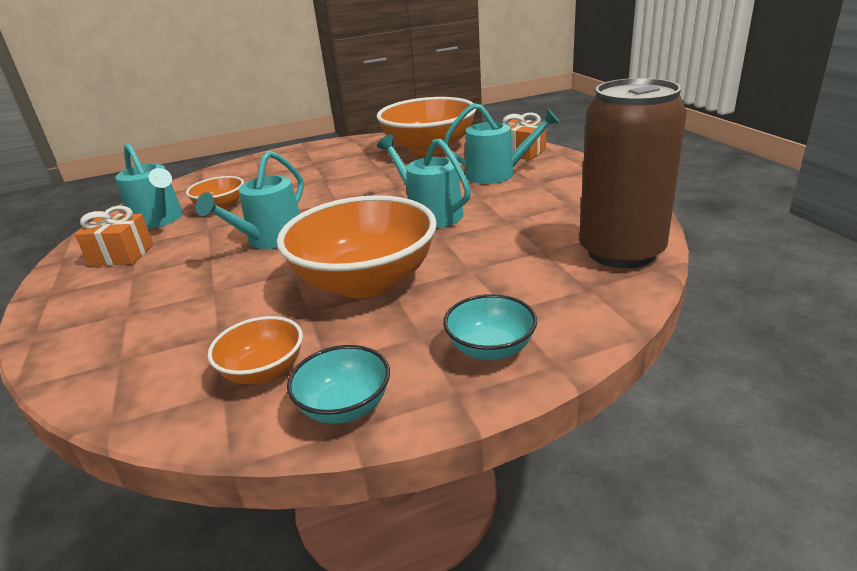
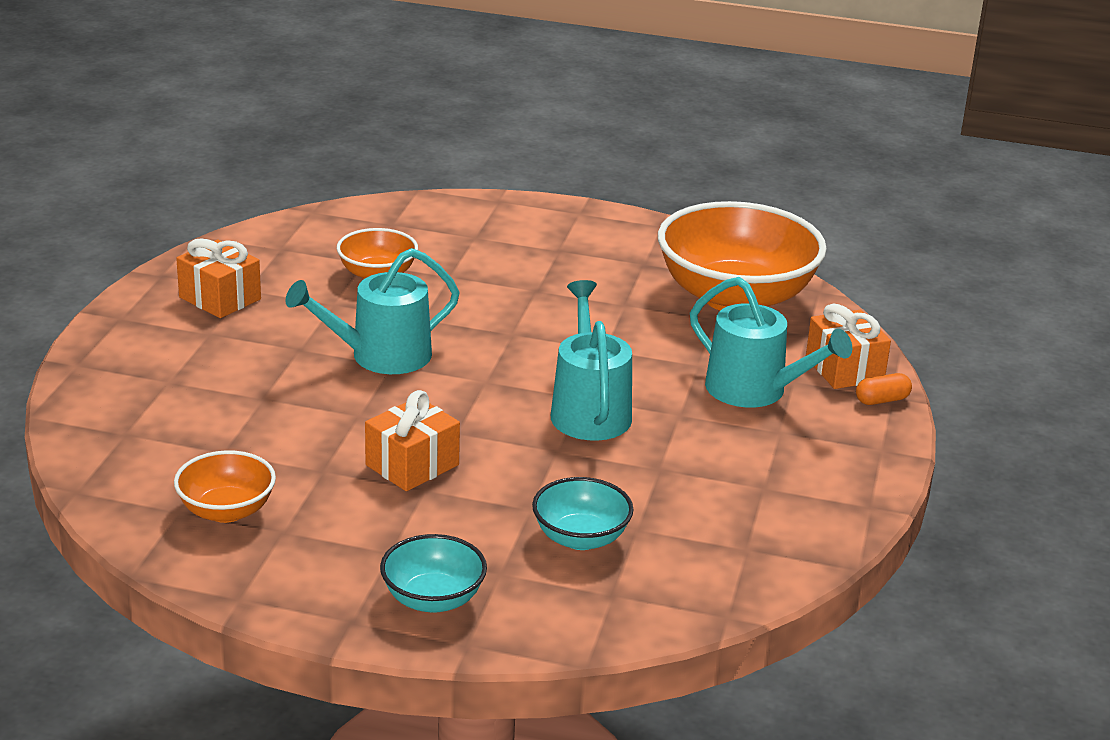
camera: 30 degrees right, 0 degrees up
(159, 220) = (296, 262): turquoise watering can -> none
(344, 406) = (256, 579): turquoise bowl -> turquoise bowl (580, 538)
(365, 281) = (412, 465): orange bowl -> orange gift
(557, 155) = (882, 400): none -> orange capsule
(621, 252) = (715, 576): brown can -> none

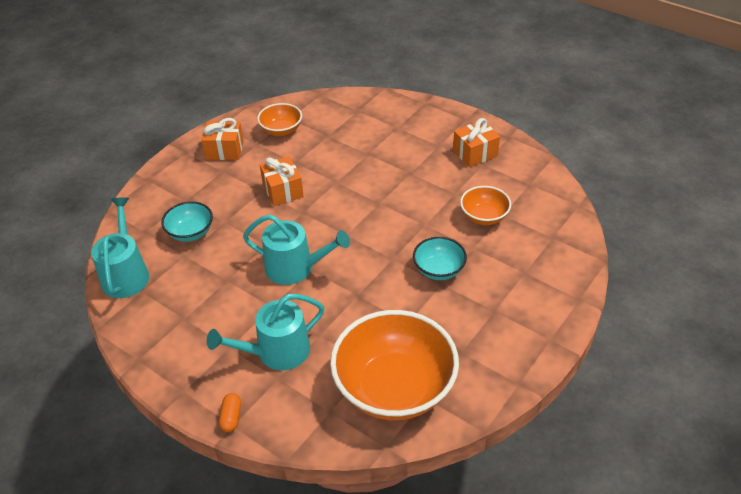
camera: 115 degrees right, 15 degrees up
(381, 356) = (389, 200): turquoise watering can -> turquoise watering can (126, 274)
(433, 599) = (182, 176): turquoise bowl -> turquoise bowl (439, 270)
(844, 369) = (276, 413): orange gift -> orange gift (224, 150)

